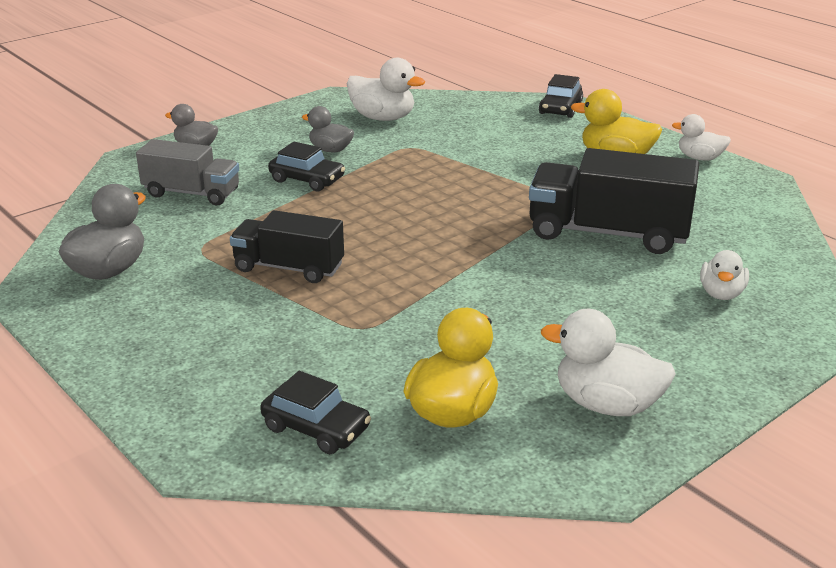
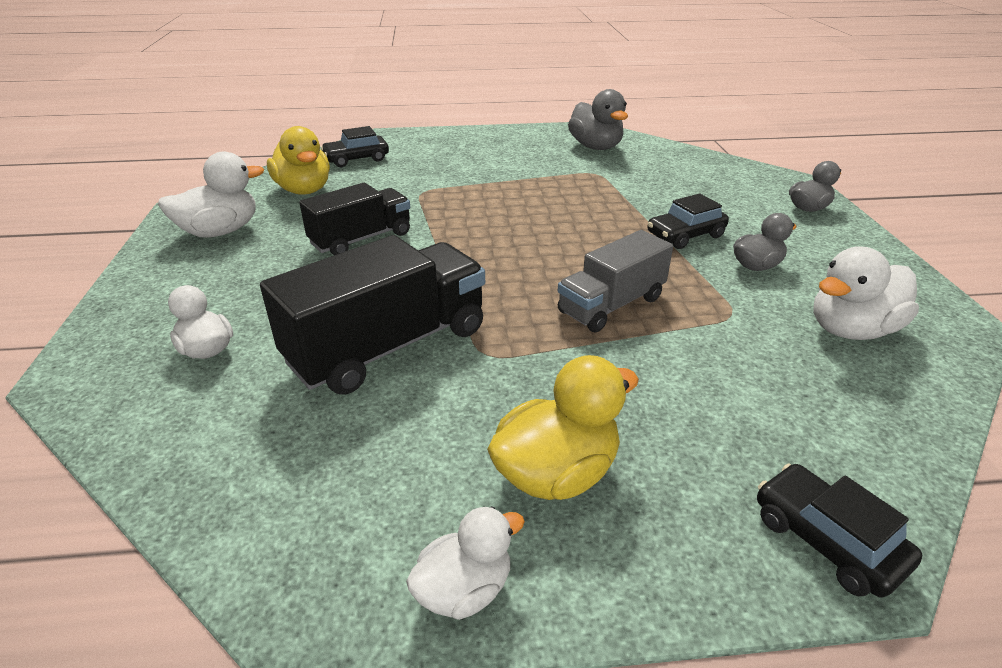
camera: 125 degrees right, 5 degrees up
(191, 193) = (698, 188): grey truck -> grey truck (611, 305)
(289, 268) = (530, 191): black truck -> black truck (361, 239)

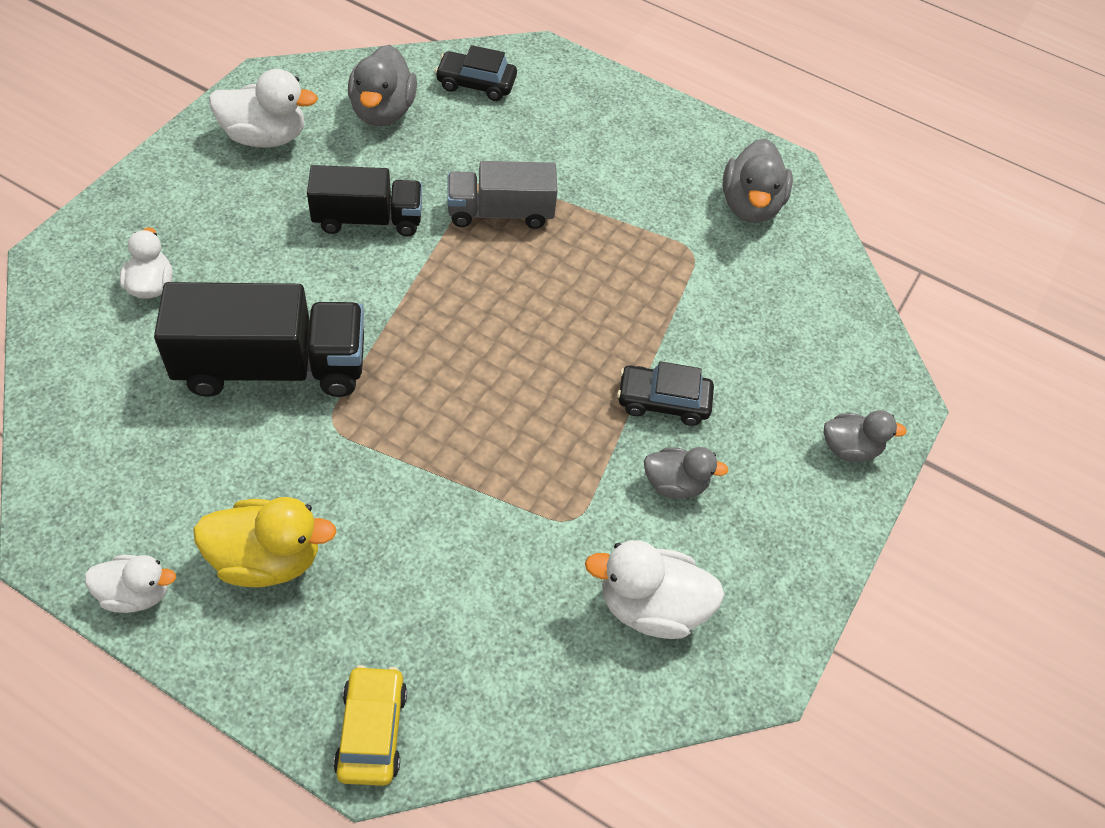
camera: 30 degrees right, 20 degrees up
(304, 190) = (383, 111): yellow duck -> grey duck
(611, 305) = (485, 440): grey truck -> grey truck (500, 212)
(826, 540) = (372, 731): black car -> yellow car

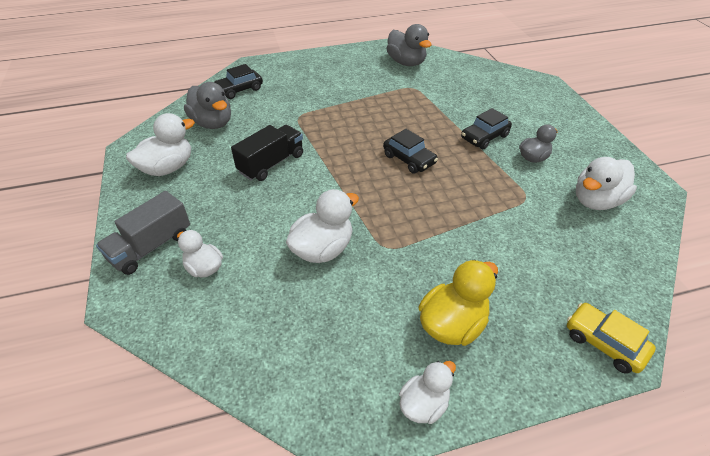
camera: 40 degrees left, 10 degrees down
(272, 367) = (322, 249): black truck -> white duck
(500, 212) = (323, 123): grey truck -> grey truck (151, 247)
(520, 347) = (409, 159): none -> black car
(850, 448) = (556, 106): grey duck -> none

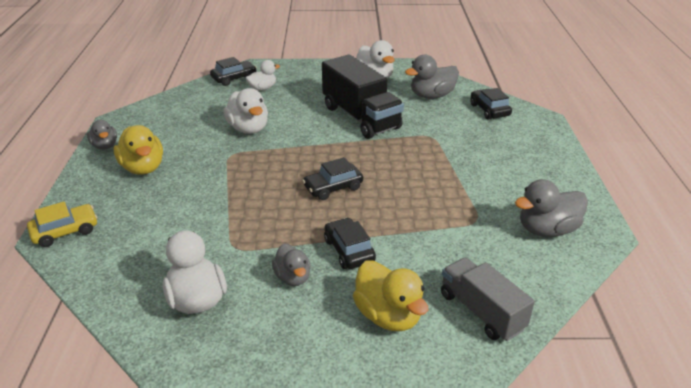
camera: 105 degrees right, 10 degrees down
(151, 247) = (293, 73): grey truck -> grey truck (481, 311)
(170, 315) = (234, 78): none -> black car
(271, 163) = (361, 117): black truck -> black truck, size x1.55
(424, 404) = (105, 146): white duck -> grey duck
(532, 112) = (388, 316): none -> yellow duck

